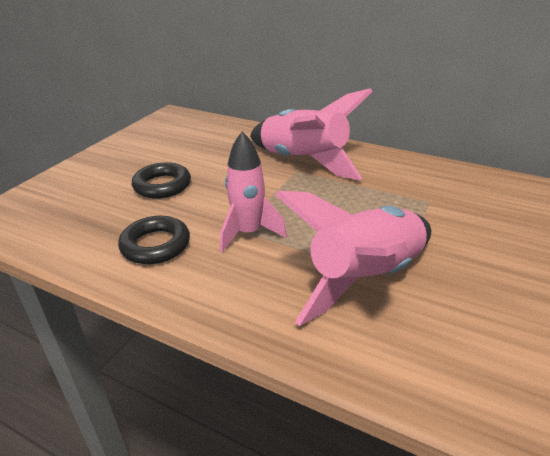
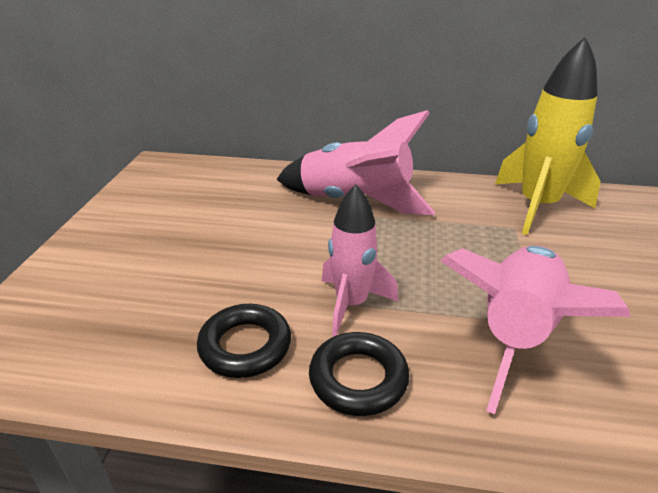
camera: 20 degrees left, 0 degrees up
(162, 185) = (202, 261): black ring -> black ring (358, 379)
(464, 188) = (537, 207): none -> yellow rocket

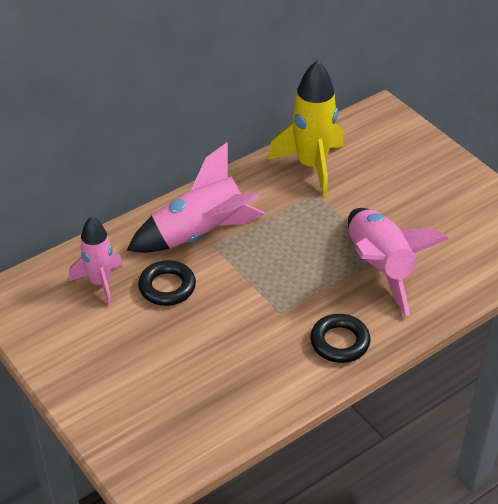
camera: 45 degrees left, 10 degrees up
(245, 346) = (270, 367): black ring -> black ring (167, 287)
(351, 304) = (290, 308): pink rocket -> pink rocket (100, 283)

